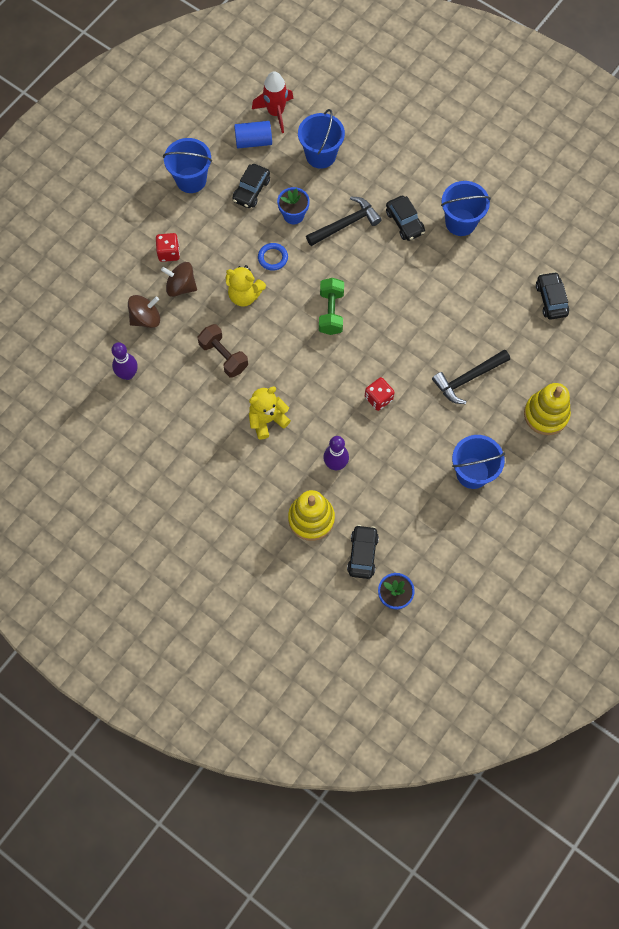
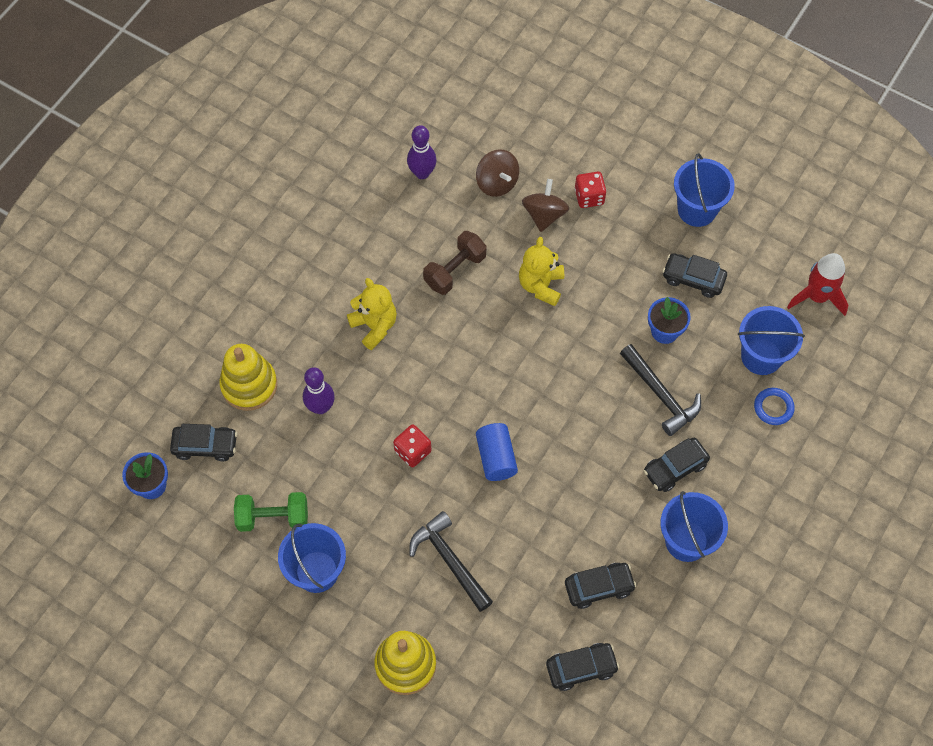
camera: 85 degrees right, 5 degrees down
(253, 141) = (767, 274): blue cylinder -> blue cylinder (496, 458)
(273, 258) = (598, 312): blue ring -> blue ring (773, 407)
(331, 312) = (528, 386): green dumbbell -> green dumbbell (273, 517)
(492, 282) = (599, 587): none -> black car

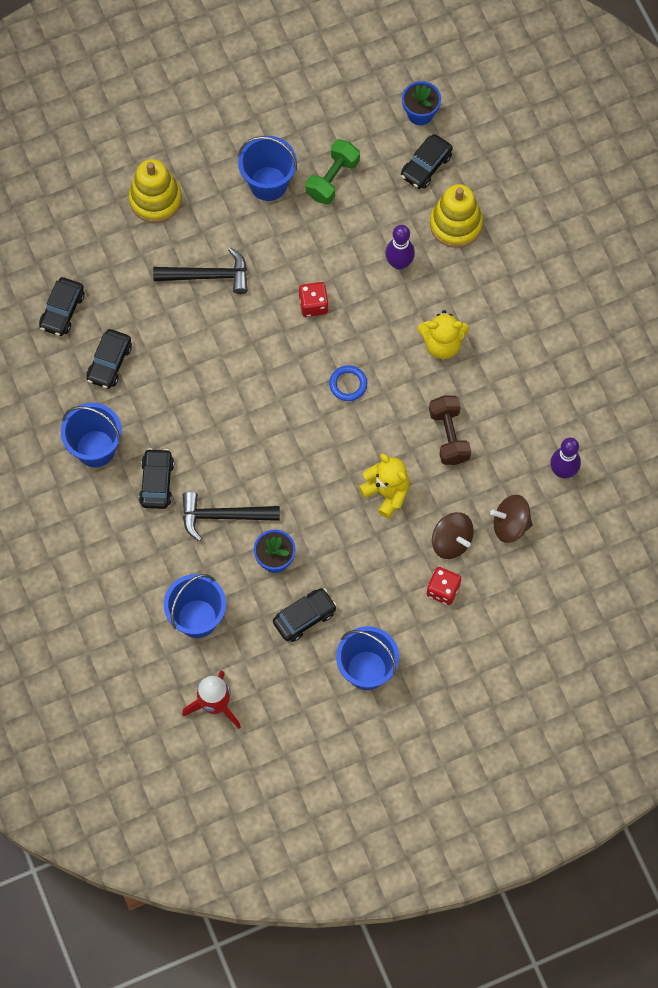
camera: 125 degrees right, 5 degrees up
(496, 458) = (263, 360): blue cylinder -> none
(773, 407) = (148, 593): blue ring -> blue ring (348, 384)

